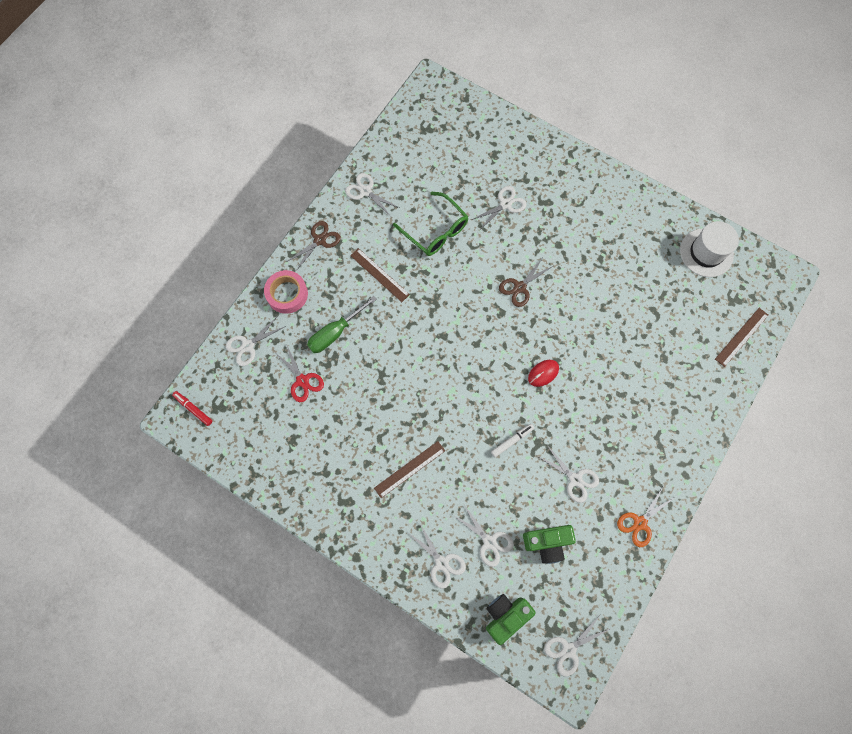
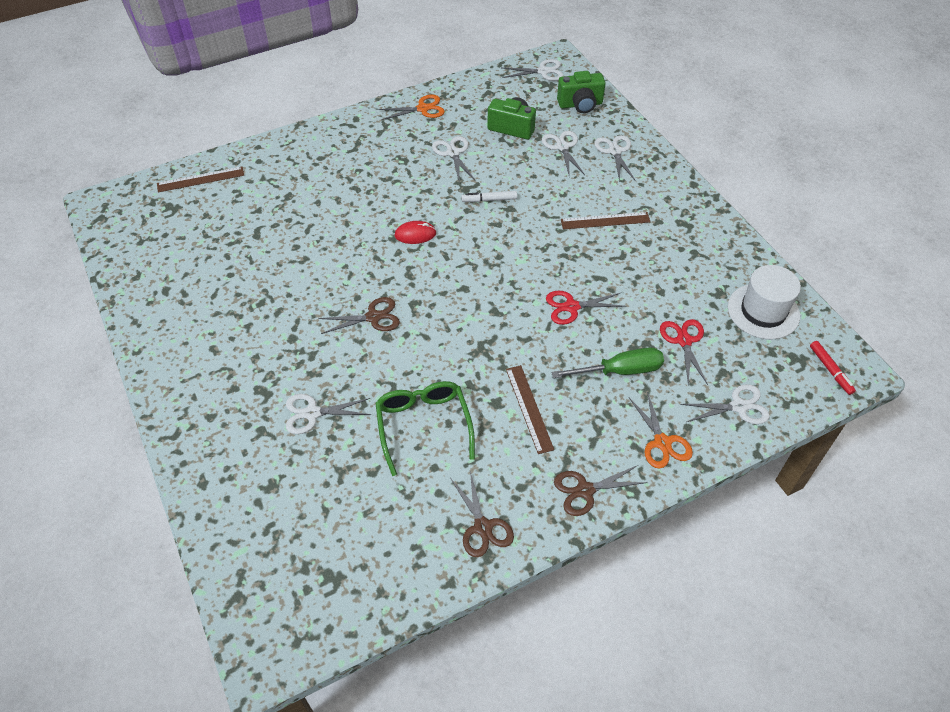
camera: 150 degrees left, 20 degrees down
(287, 294) = (662, 442): pink tape -> orange scissors
(365, 191) = (482, 527): white scissors -> brown scissors
(393, 368) = (571, 307): none -> red scissors
(706, 252) = (149, 256): white hat -> white hat (763, 311)

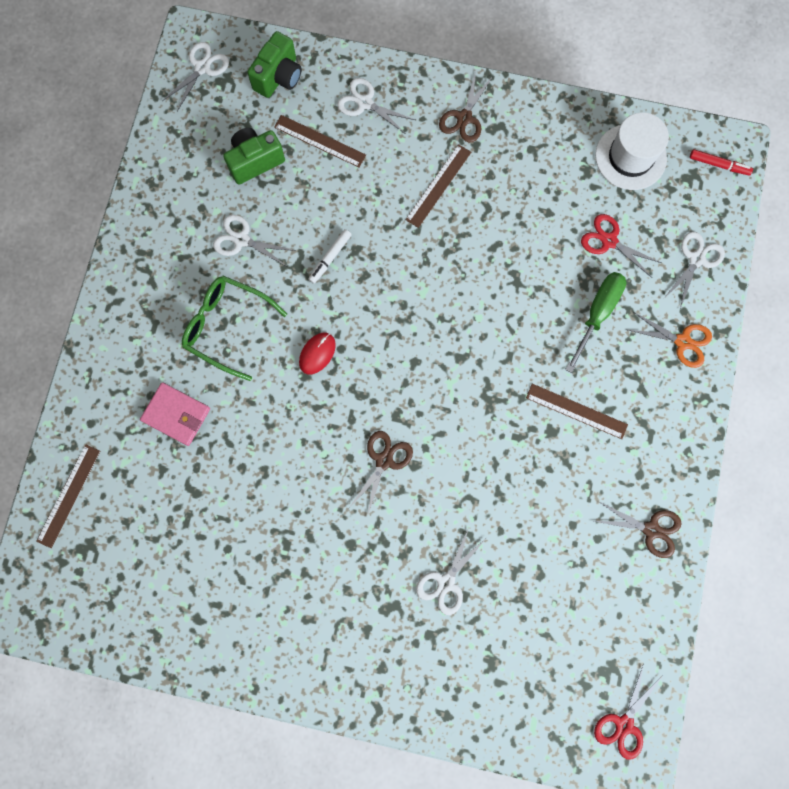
camera: 50 degrees left, 25 degrees up
(302, 194) = (176, 415): none -> pink wallet
(423, 109) = (154, 218): orange scissors -> none
(423, 425) = (528, 503): green glasses -> green glasses (226, 326)
(562, 147) = (320, 141): white scissors -> brown ruler
(571, 307) = (506, 294): red scissors -> red scissors (624, 724)
(585, 490) = (678, 431): brown scissors -> brown scissors (464, 118)

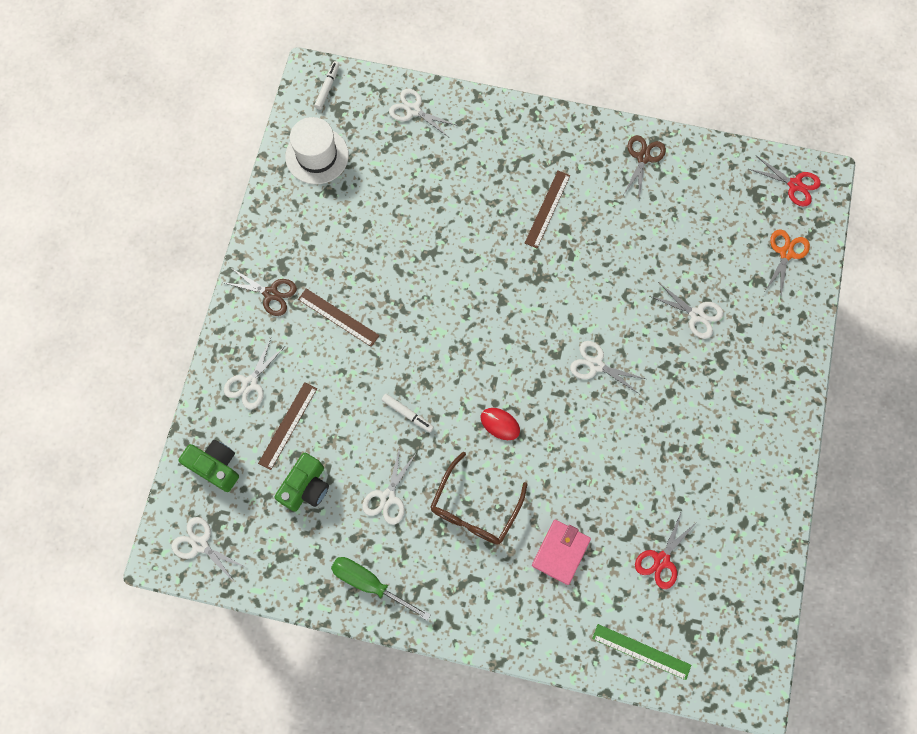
camera: 90 degrees left, 5 degrees down
(69, 495) = (641, 651): brown ruler -> green ruler
(226, 326) = (474, 508): green glasses -> brown glasses
(255, 161) = (306, 487): green camera -> green camera turned 120 degrees counterclockwise
(384, 460) = (596, 365): brown scissors -> white scissors
(597, 314) = (462, 189): green screwdriver -> green screwdriver (370, 583)
(609, 241) = (395, 177): red scissors -> red scissors (661, 560)
(682, 342) = (486, 125): orange scissors -> orange scissors (786, 253)
(719, 165) = (327, 87): red marker -> white marker

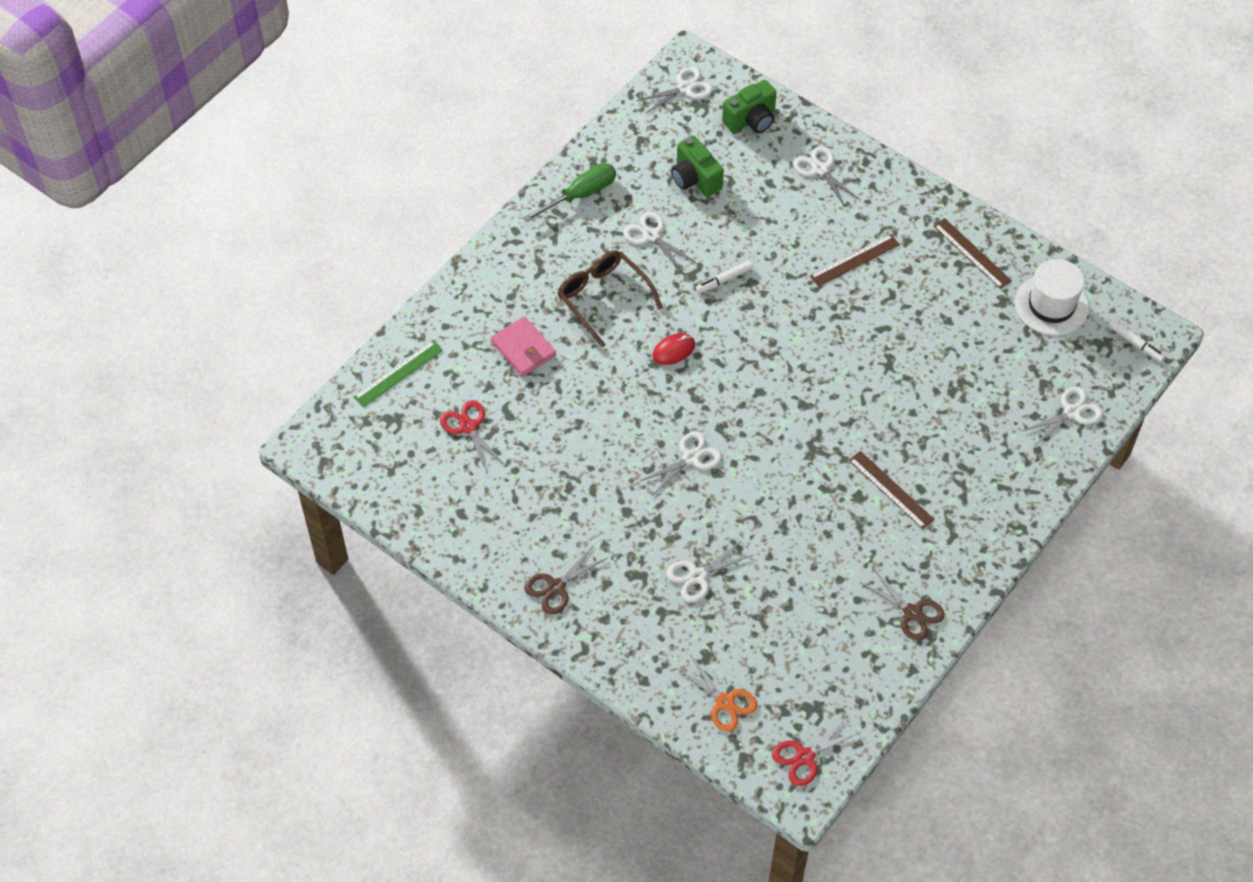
camera: 115 degrees right, 15 degrees down
(271, 294) = (907, 215): brown scissors -> brown scissors (555, 587)
(287, 425) = (762, 184): brown ruler -> brown ruler (972, 253)

